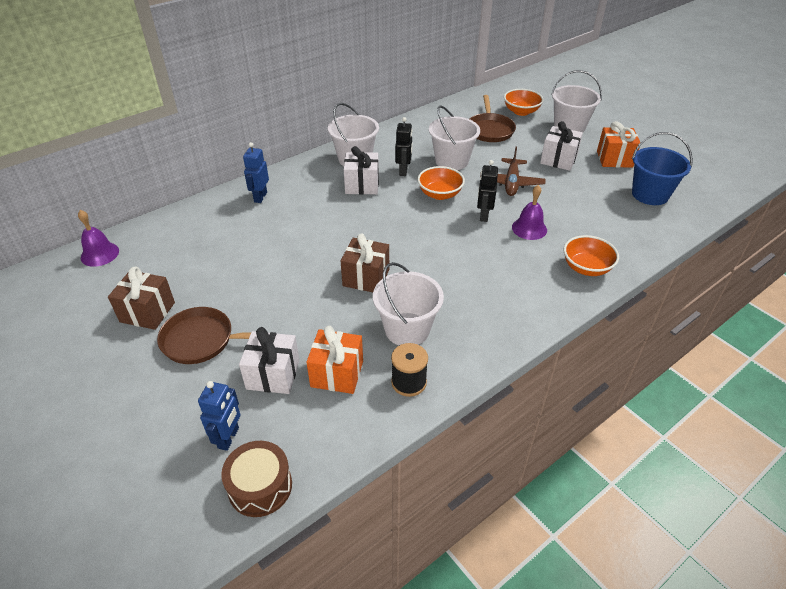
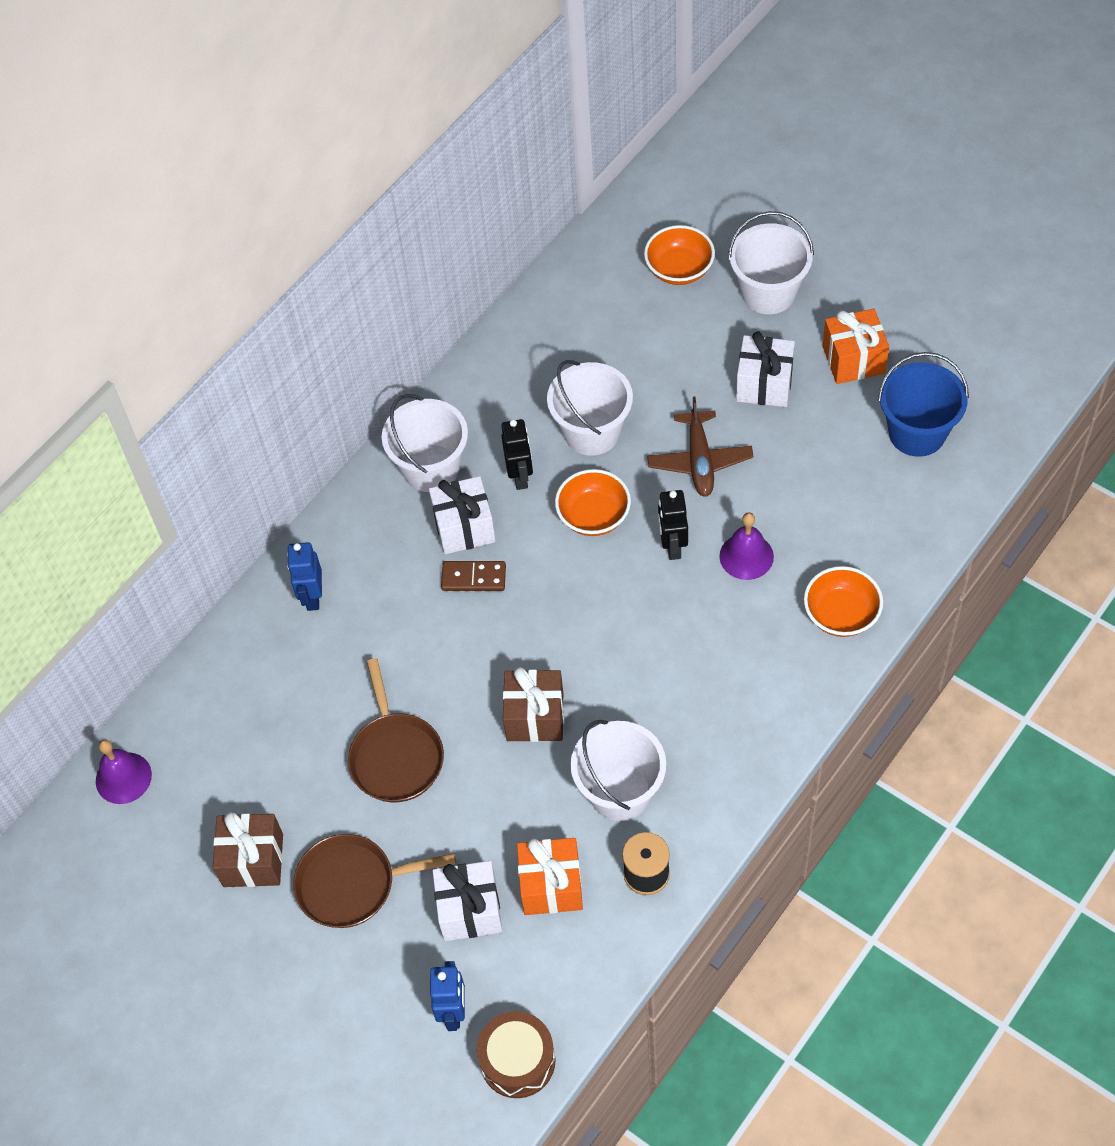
camera: 10 degrees left, 15 degrees up
(357, 207) = (473, 578): none -> brown domino
(489, 130) = (636, 334): brown pan -> brown pan (396, 756)

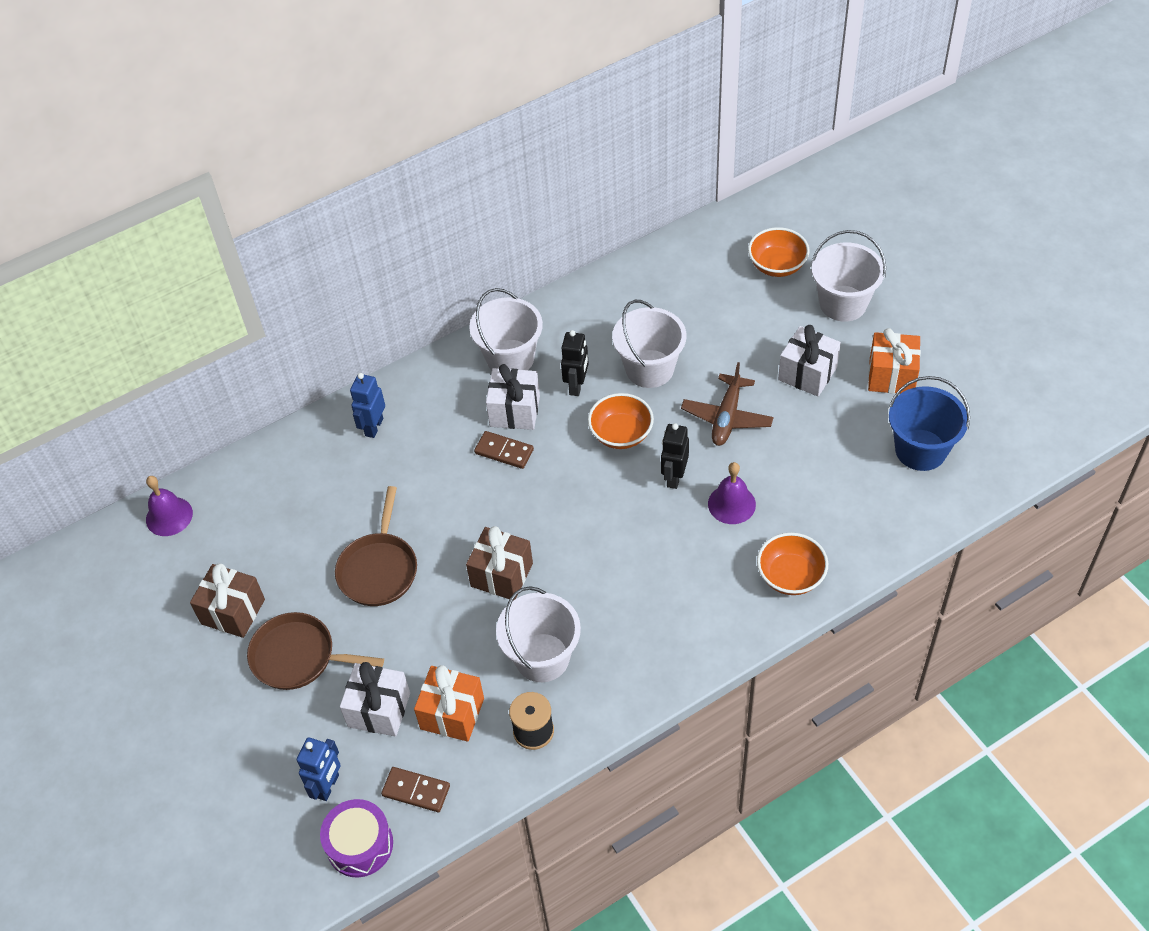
camera: 20 degrees right, 5 degrees down
(517, 1060) = (360, 845): brown drum -> purple drum
(551, 982) = (416, 791): none -> brown domino

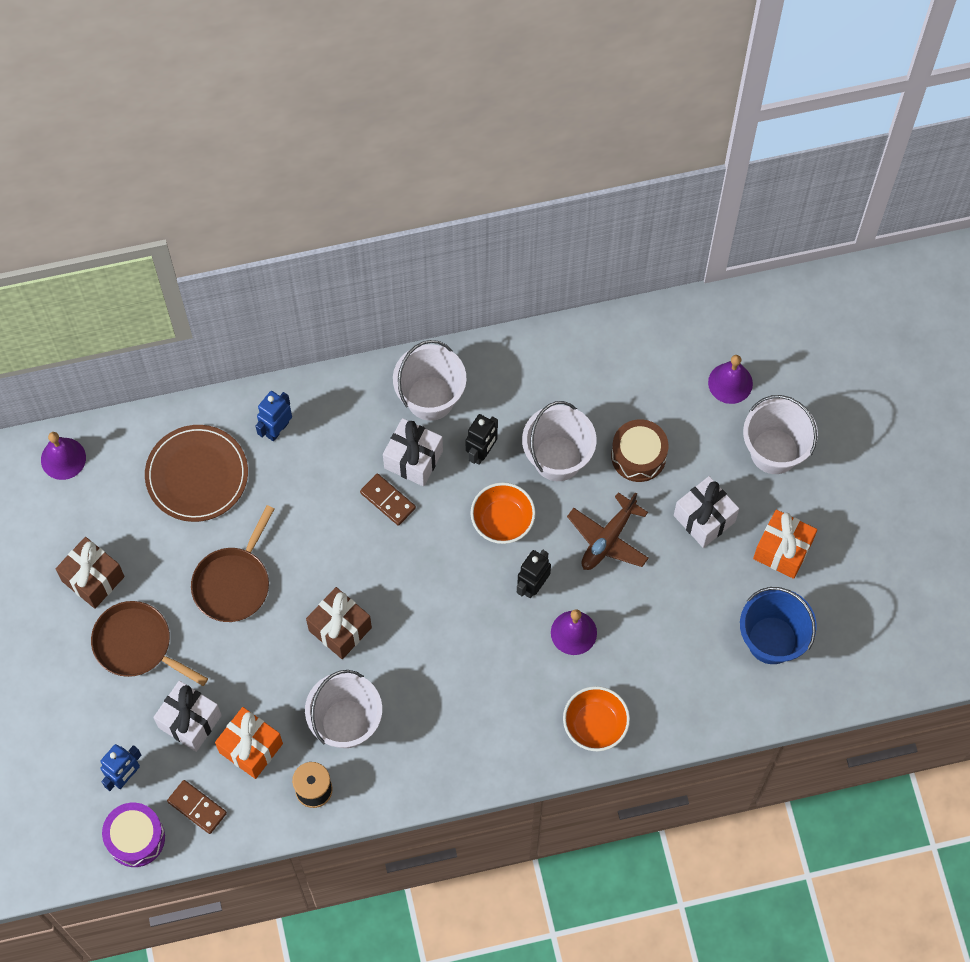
camera: 15 degrees right, 15 degrees up
(309, 488) = (197, 475): none -> brown plate
(723, 344) = (638, 456): none -> brown drum
(777, 265) = (730, 383): orange bowl -> purple bell

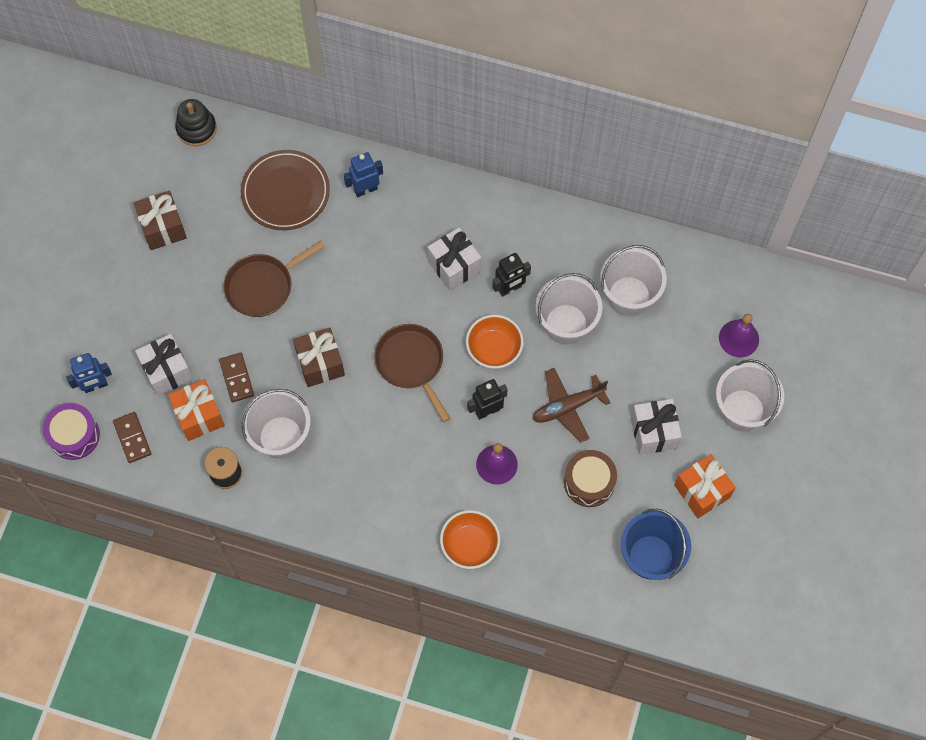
camera: 30 degrees right, 0 degrees up
(63, 458) = (196, 129): purple bell -> black stacking toy
(137, 645) = (164, 293): brown pan -> brown pan (411, 363)
(387, 500) = (415, 286): brown domino -> brown domino (236, 378)
(430, 398) = (496, 227): white bucket -> white bucket (629, 296)
(638, 456) = (631, 356): brown drum -> brown drum (589, 482)

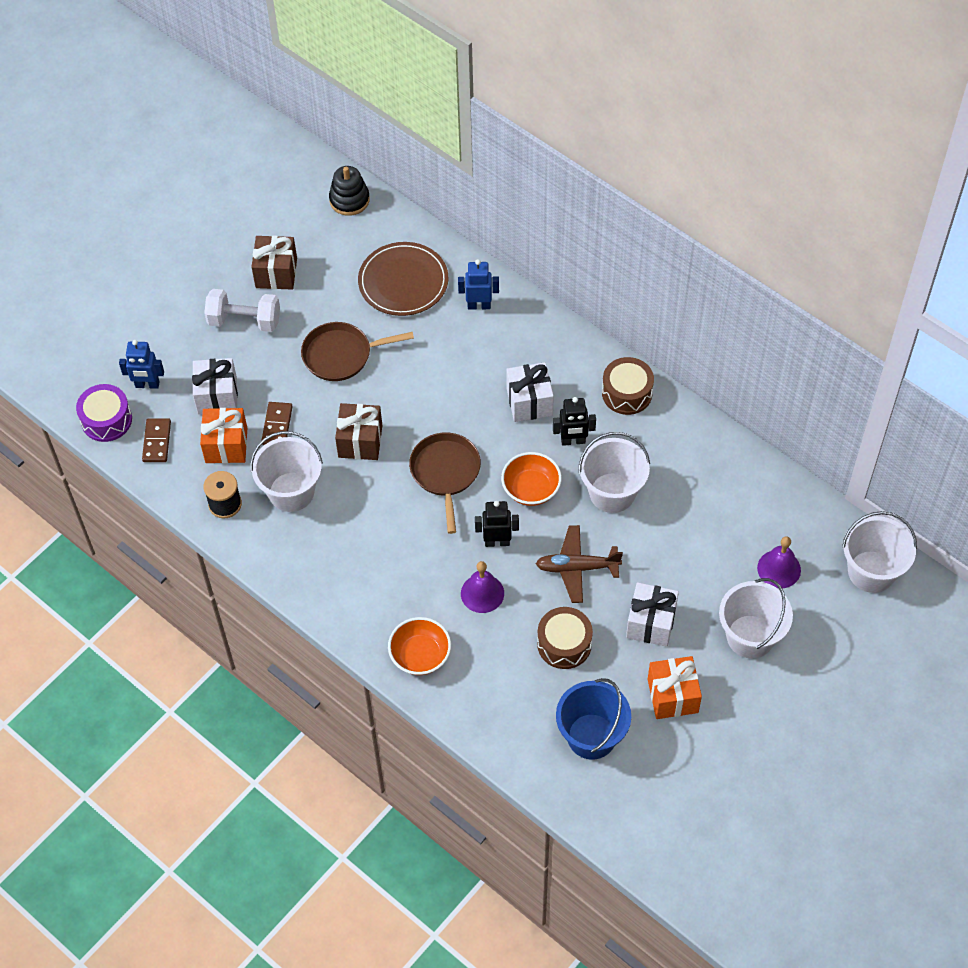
camera: 25 degrees right, 10 degrees down
(156, 287) = (244, 321): none -> white dumbbell
(536, 224) = (627, 393): none -> brown drum
(629, 296) = (686, 490): white bucket -> white bucket (871, 571)

